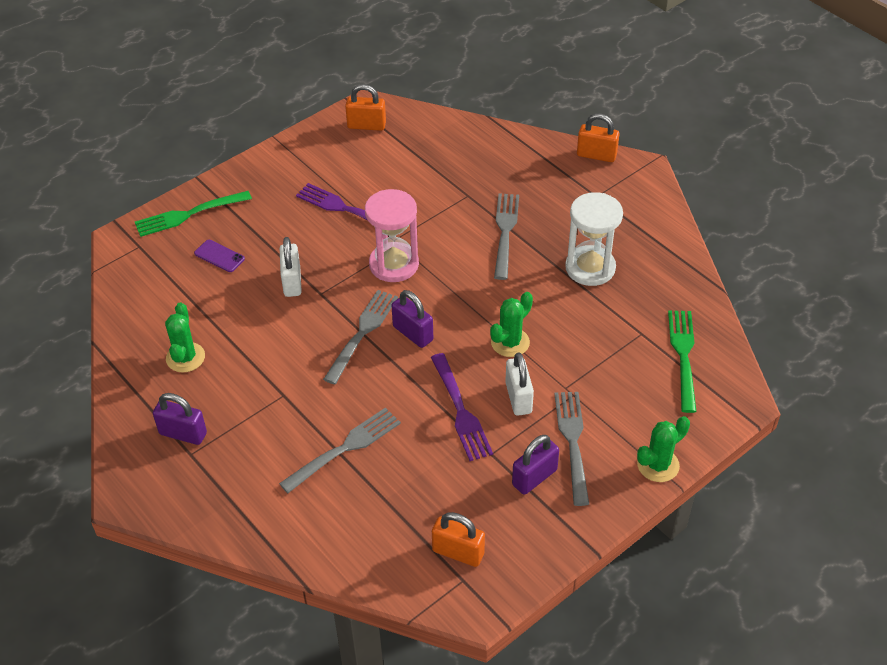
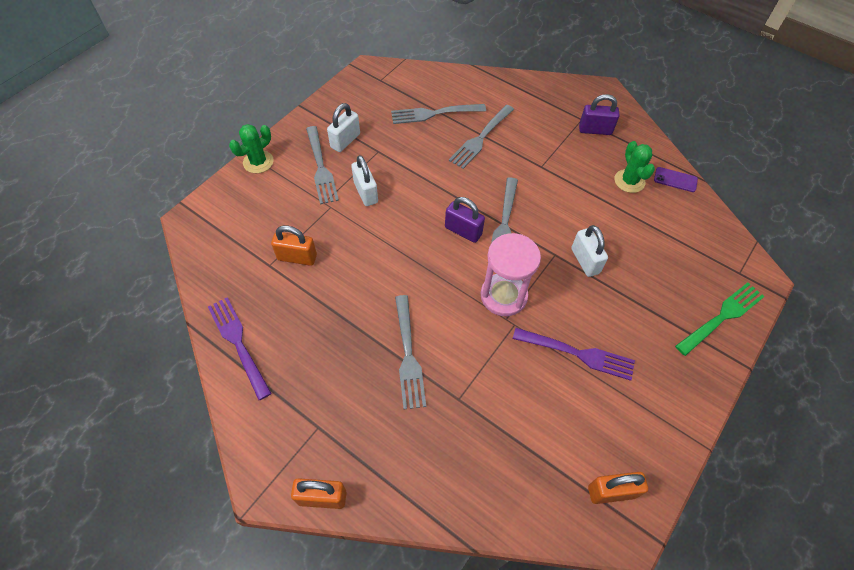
camera: 165 degrees right, 10 degrees up
(219, 256) = (663, 275): purple phone -> purple phone (675, 180)
(395, 500) = (435, 113): none -> grey fork
(458, 552) = (386, 92): orange padlock -> orange padlock (297, 257)
(460, 410) = (408, 177): purple fork -> purple fork (239, 344)
(510, 342) = (381, 237): green cactus -> none
(534, 477) = (345, 141): purple padlock -> white padlock
(590, 268) = (318, 326): white hourglass -> none
(683, 356) = (233, 249): green fork -> none

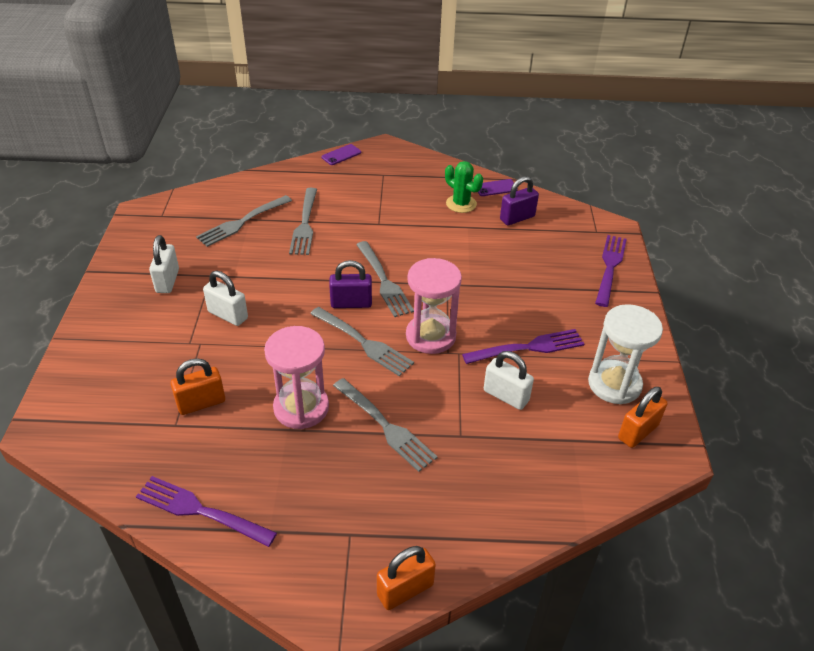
camera: 35 degrees left, 15 degrees down
(258, 162) = (82, 340): green cactus -> none
(320, 167) = (159, 314): grey fork -> grey fork (362, 342)
(360, 302) = (301, 407): none -> pink hourglass
(560, 83) = (341, 155): none -> purple phone
(585, 261) = (475, 277): white padlock -> white padlock (506, 396)
(595, 130) = (401, 178): purple padlock -> purple padlock (517, 218)
(628, 434) = (614, 384): none -> white hourglass
(721, 317) = (610, 268): green fork -> purple fork

